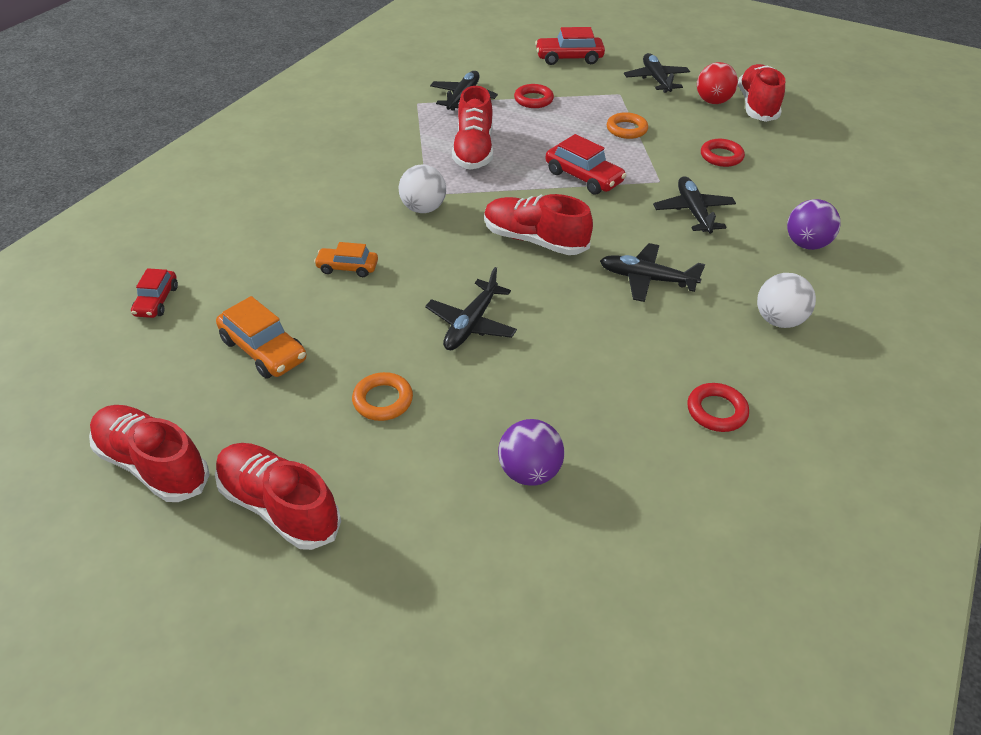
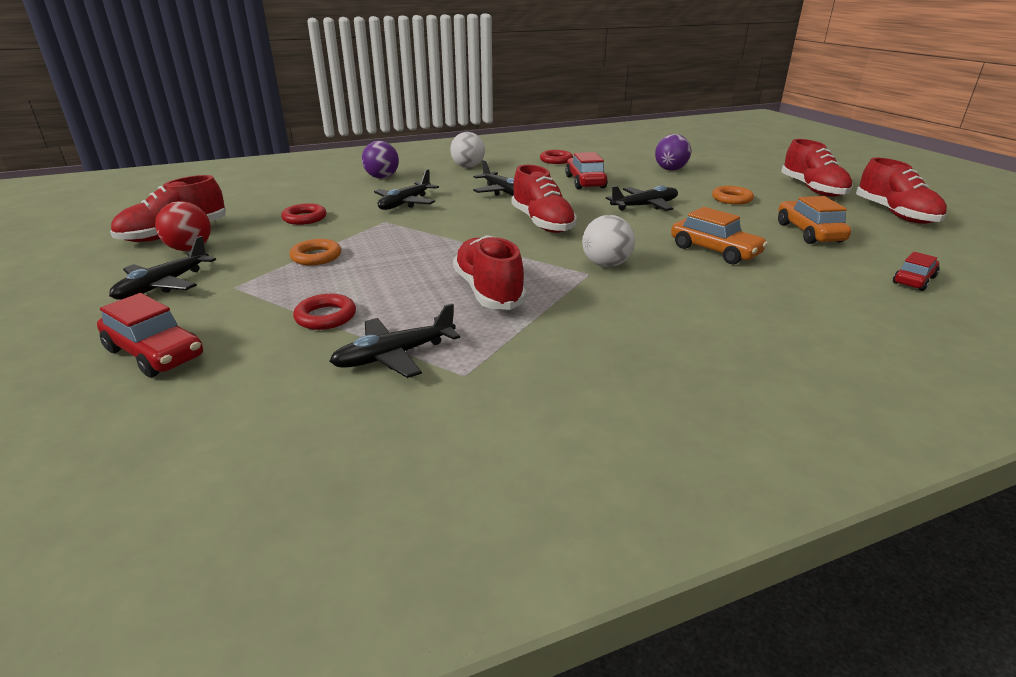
camera: 140 degrees left, 15 degrees down
(347, 268) = (714, 251): orange car -> orange car, size x1.55
(473, 150) = (488, 291): red shoe -> red shoe turned 60 degrees counterclockwise
(583, 177) = (433, 240): red car -> red car (585, 182)

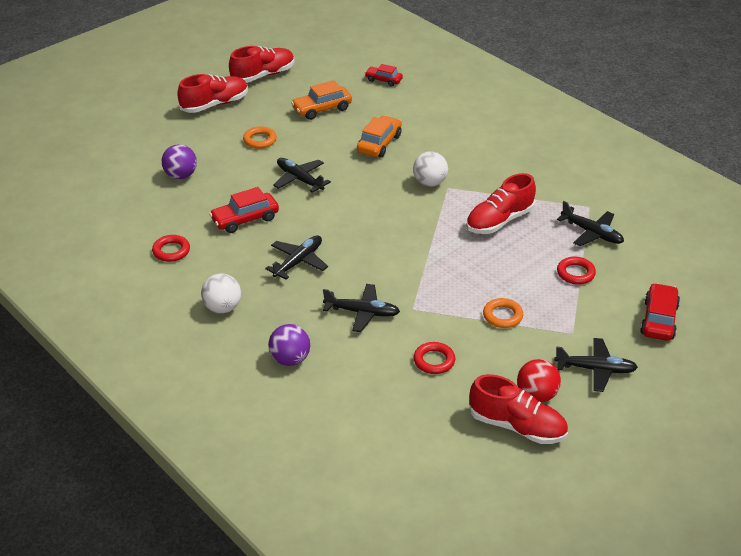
camera: 110 degrees left, 10 degrees up
(542, 223) = (368, 223): red shoe -> none

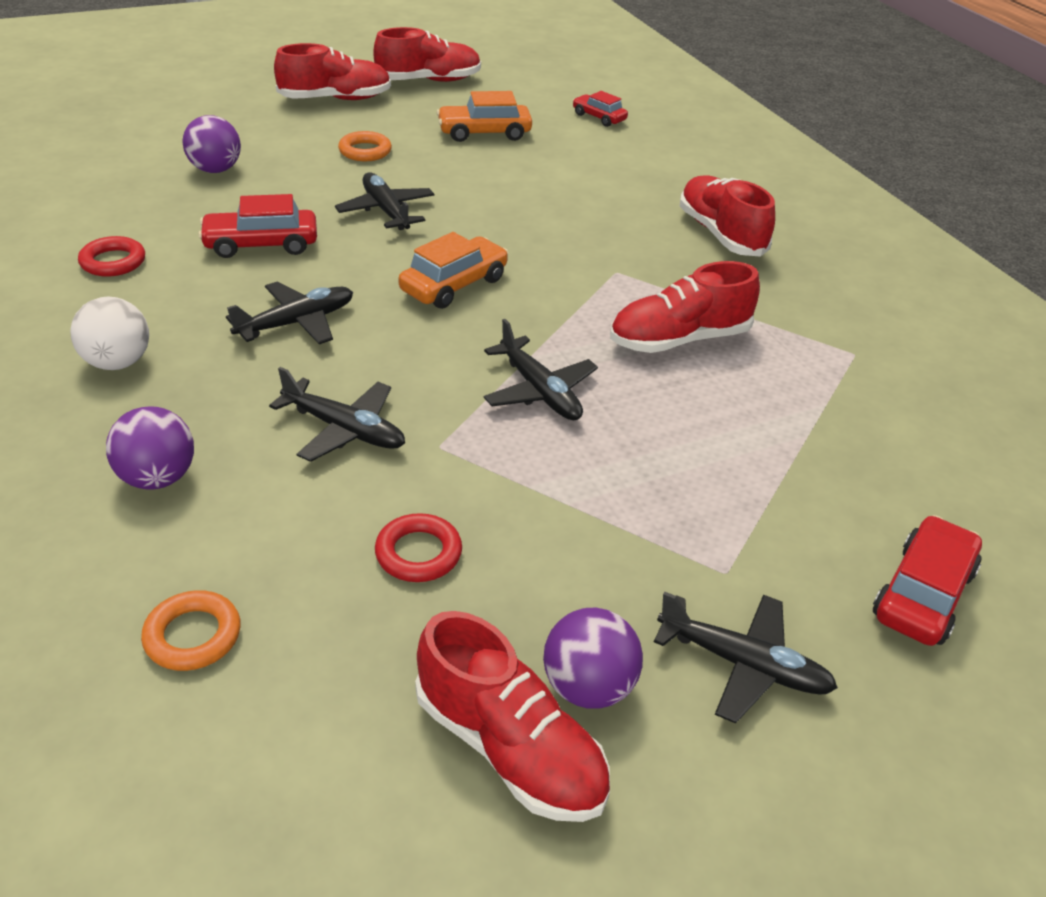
camera: 15 degrees right, 0 degrees up
(379, 144) = (541, 191): orange car -> orange car (454, 285)
(429, 183) = (590, 258): white ball -> none
(492, 149) = (720, 234): none -> red shoe
(502, 316) = (600, 502): orange ring -> orange ring (193, 636)
(536, 395) = (588, 687): red ball -> purple ball
(575, 273) = (781, 460): red ring -> none
(591, 233) = (842, 397): black plane -> black plane (539, 391)

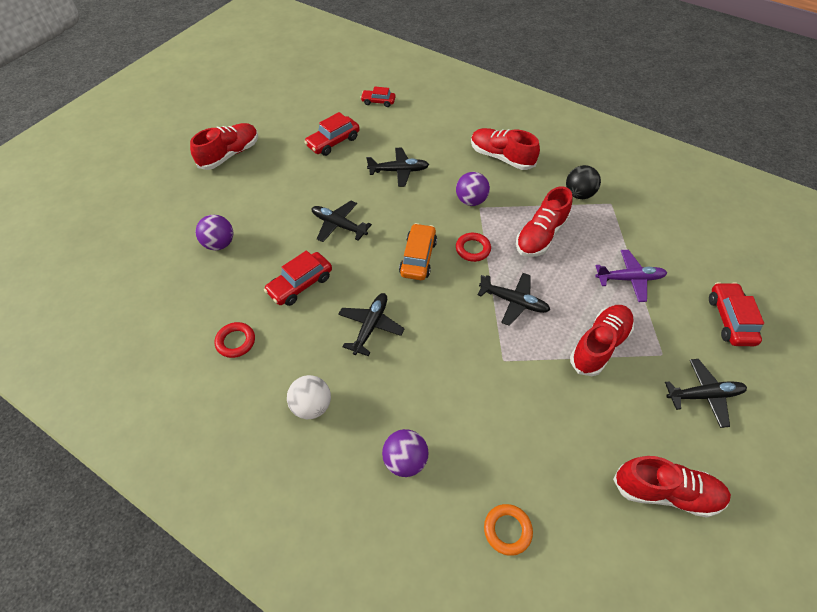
camera: 30 degrees left, 15 degrees up
(343, 429) = (456, 377): black plane -> black plane (398, 171)
(365, 151) = (286, 187): orange ring -> none
(418, 553) = (550, 424): red ring -> red ring (473, 249)
(428, 81) = (266, 115): red shoe -> red shoe (599, 345)
(484, 133) = (333, 142): orange car -> red car
(588, 687) = (665, 444): purple ball -> purple ball (471, 201)
(777, 453) = (629, 279): none -> purple plane
(806, 321) = (578, 194): none -> black ball

